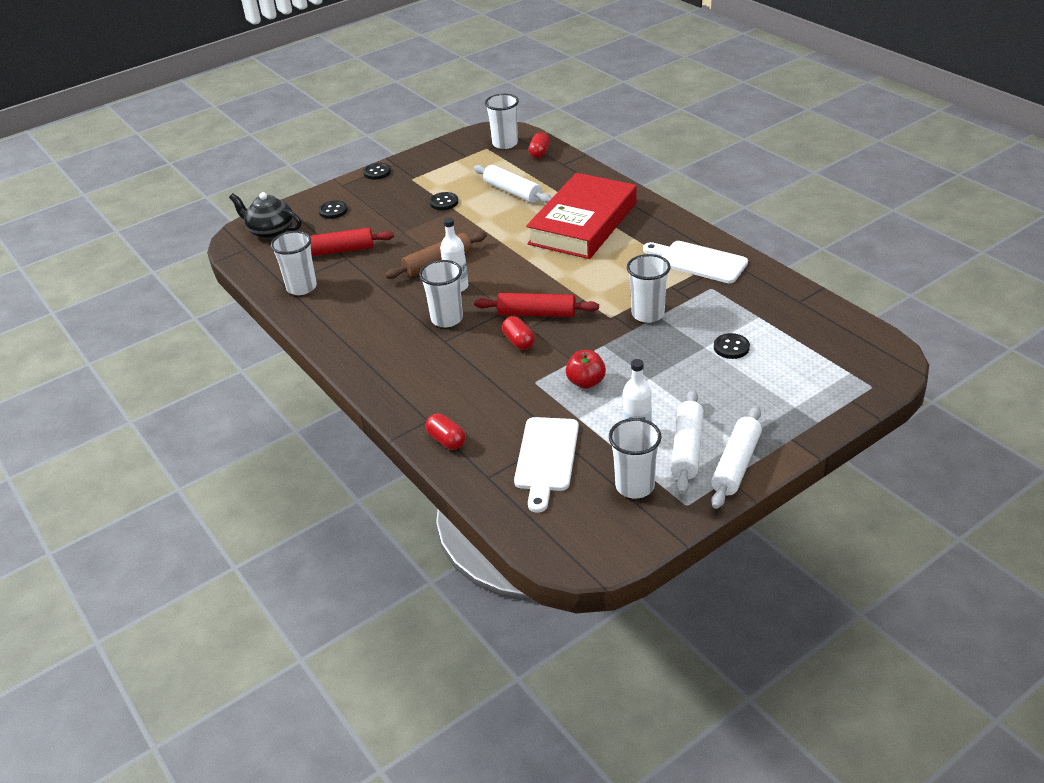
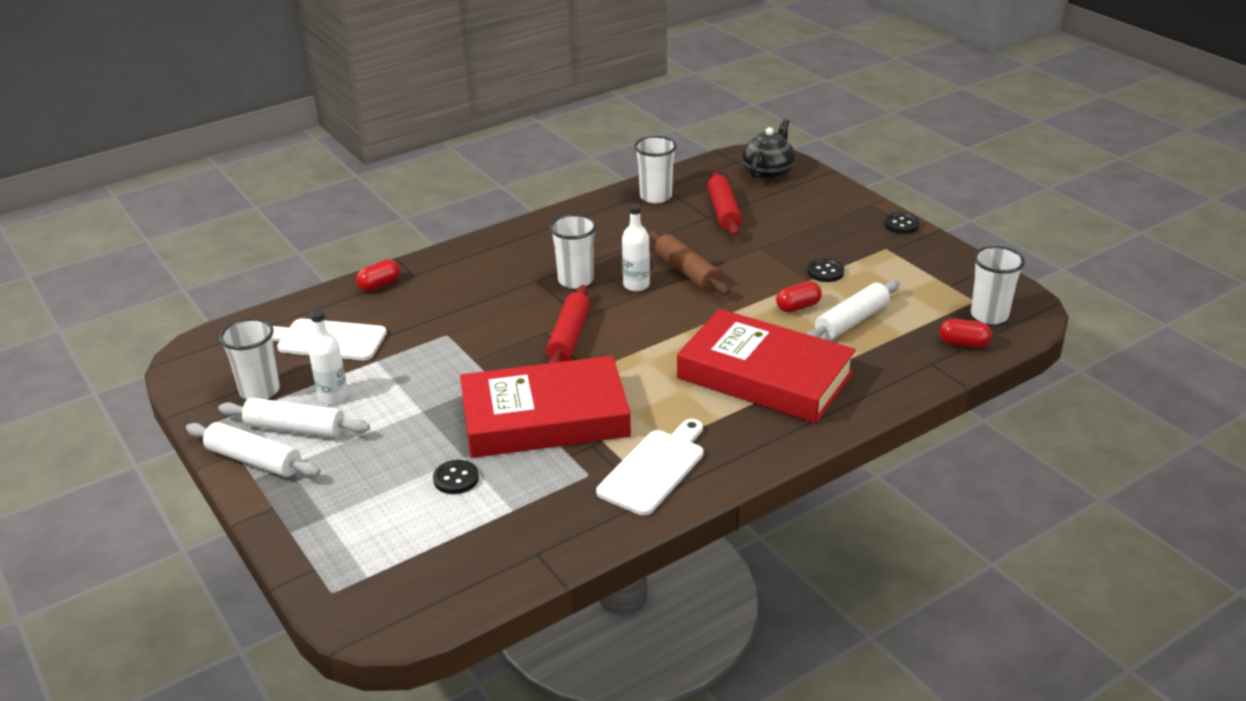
camera: 90 degrees right, 5 degrees down
(333, 211) = (809, 203): black button -> none
(519, 341) = (520, 325): red capsule -> red capsule (798, 307)
(586, 382) = (432, 367): red apple -> none
(648, 314) = (545, 417): white cup -> red book

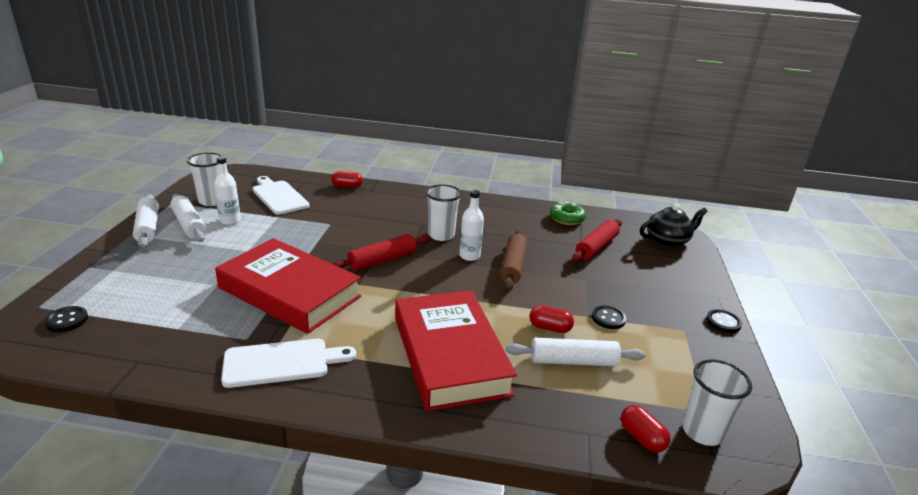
camera: 40 degrees right, 5 degrees down
(456, 479) = (191, 293): black button -> black button (67, 320)
(655, 197) = (566, 218): white cup -> green donut

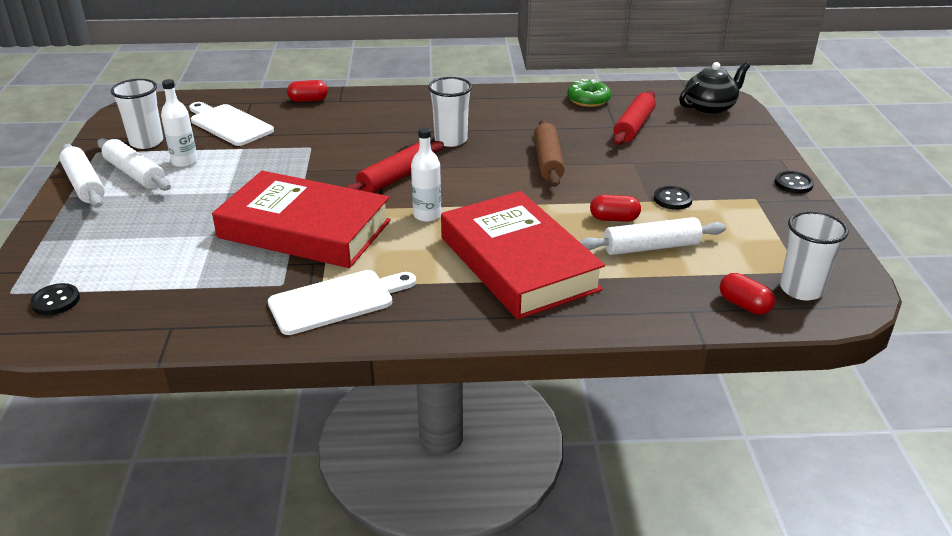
camera: 10 degrees left, 5 degrees up
(469, 256) = (494, 158): white bottle -> white bottle (427, 215)

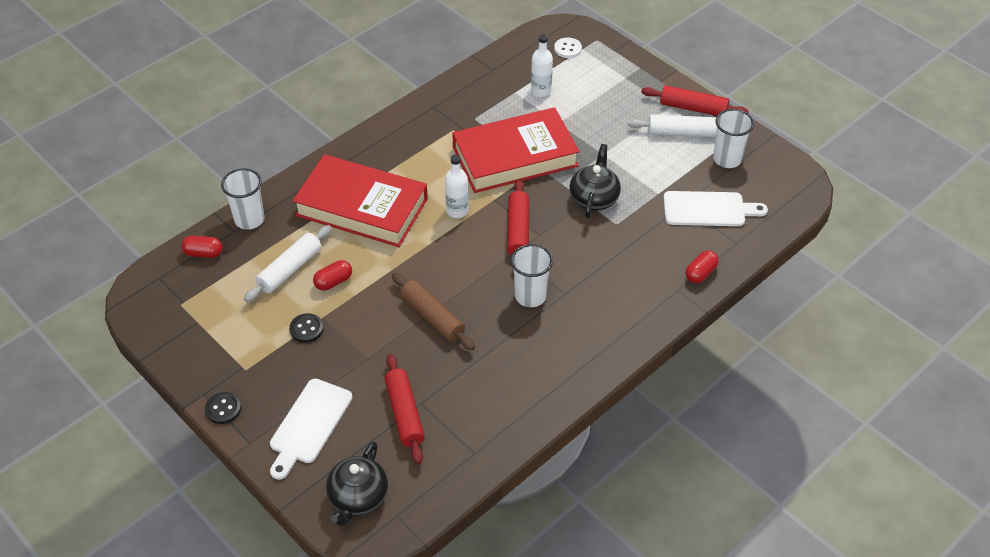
camera: 140 degrees right, 15 degrees up
(56, 301) = (568, 49): black button -> white button
(84, 184) = (693, 108): white rolling pin -> red rolling pin
(184, 162) = (671, 159): white bottle -> white bottle (541, 91)
(296, 168) = (594, 198): none -> black teapot
(337, 301) = (433, 126): white cutting board -> white cutting board (309, 425)
(588, 100) = (479, 434): green donut -> none
(801, 289) = (173, 287): white cup -> white cup (249, 219)

